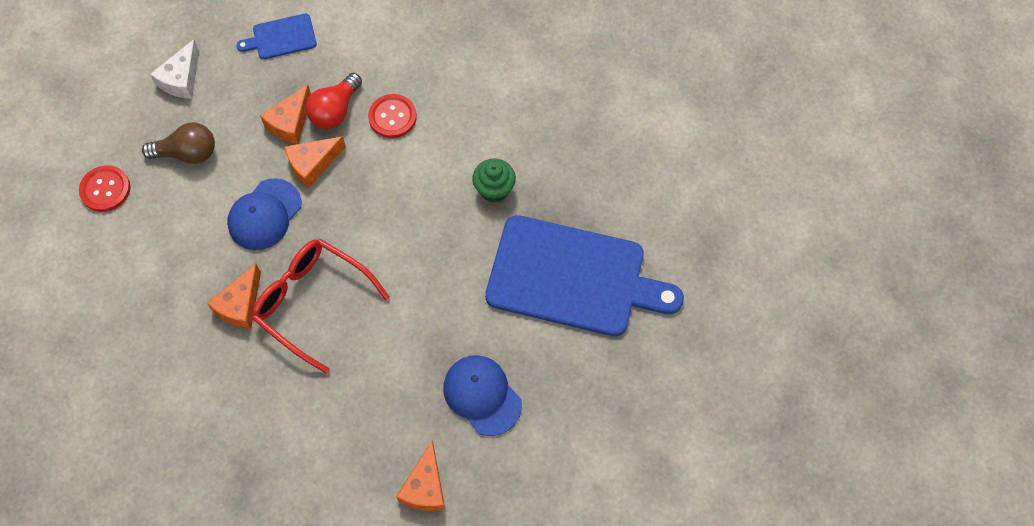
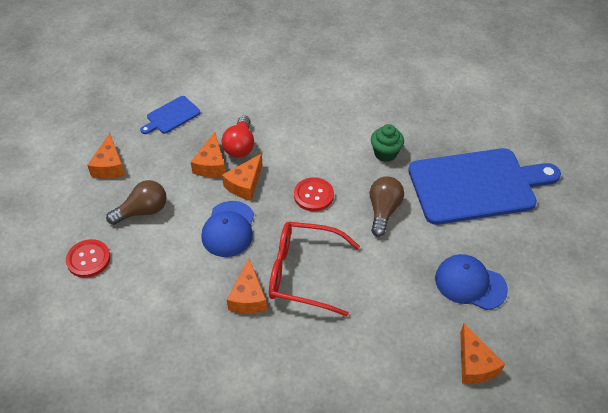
camera: 25 degrees left, 15 degrees down
(182, 79) = (109, 166): white cheese -> orange cheese
(392, 117) = (284, 136): red button -> red button (313, 195)
(444, 264) = (383, 211): none -> brown light bulb

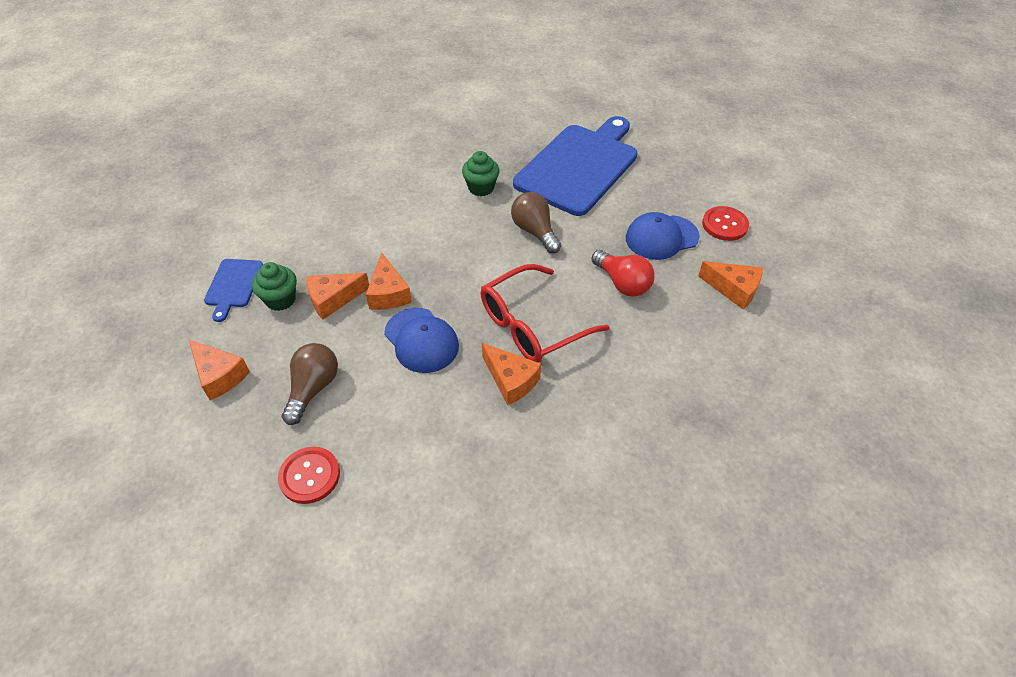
camera: 45 degrees left, 0 degrees up
(185, 143) = (280, 300): none -> green cupcake
(211, 164) = (333, 299): orange cheese -> orange cheese turned 105 degrees clockwise
(240, 146) = (342, 265): red light bulb -> red light bulb (622, 283)
(313, 195) = (462, 259): red button -> red button (724, 225)

